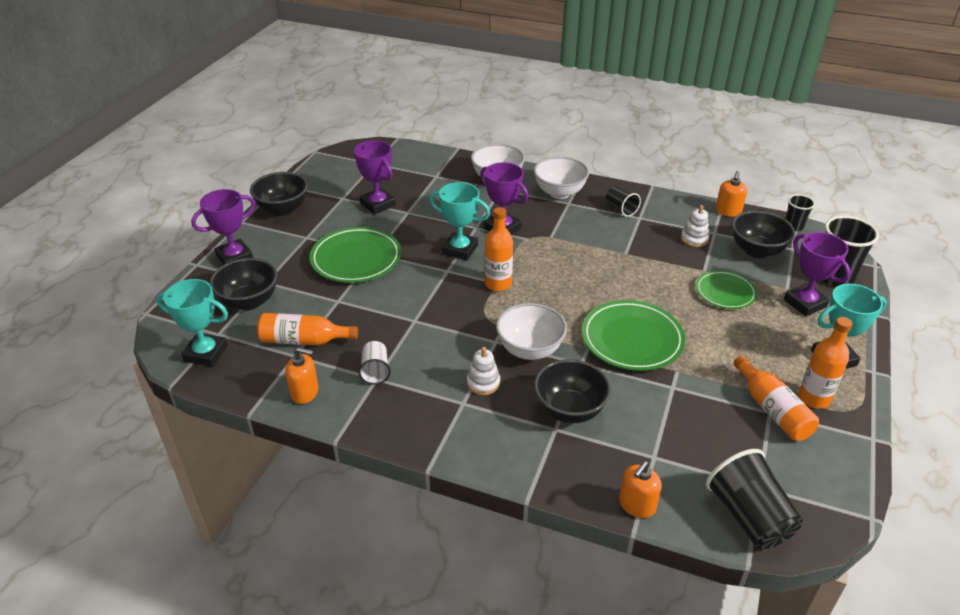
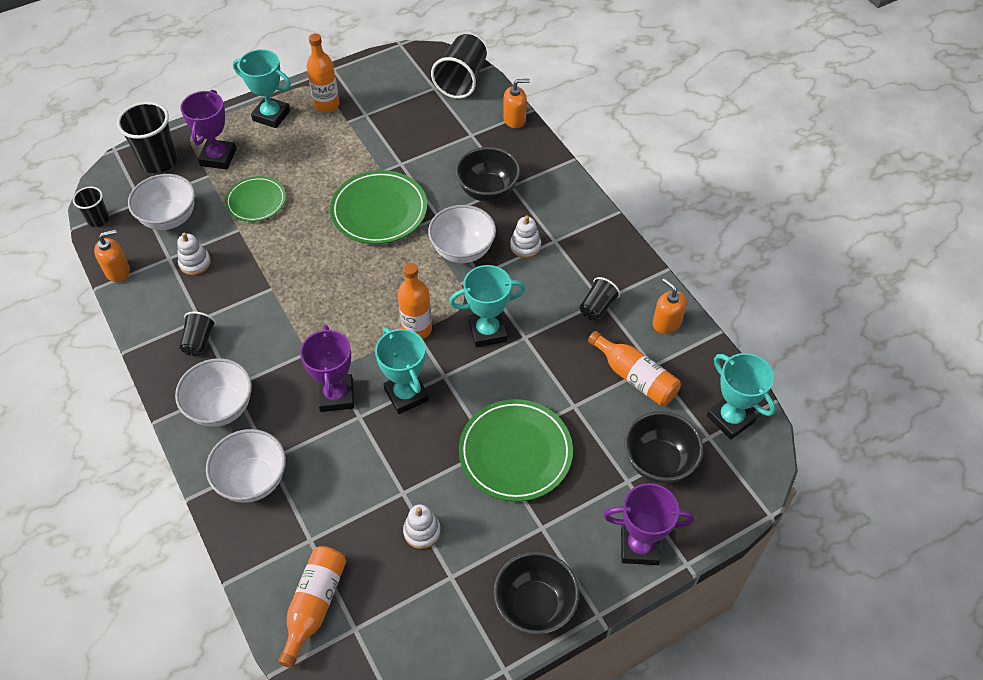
camera: 140 degrees left, 15 degrees up
(375, 371) = (597, 307): white cup -> black cup
(378, 204) = (422, 531): purple trophy -> white stacking toy
(446, 309) = (487, 331): none -> turquoise trophy
(756, 251) = (169, 218): black bowl -> white bowl
(772, 409) = (362, 114): orange bottle -> orange bottle (314, 605)

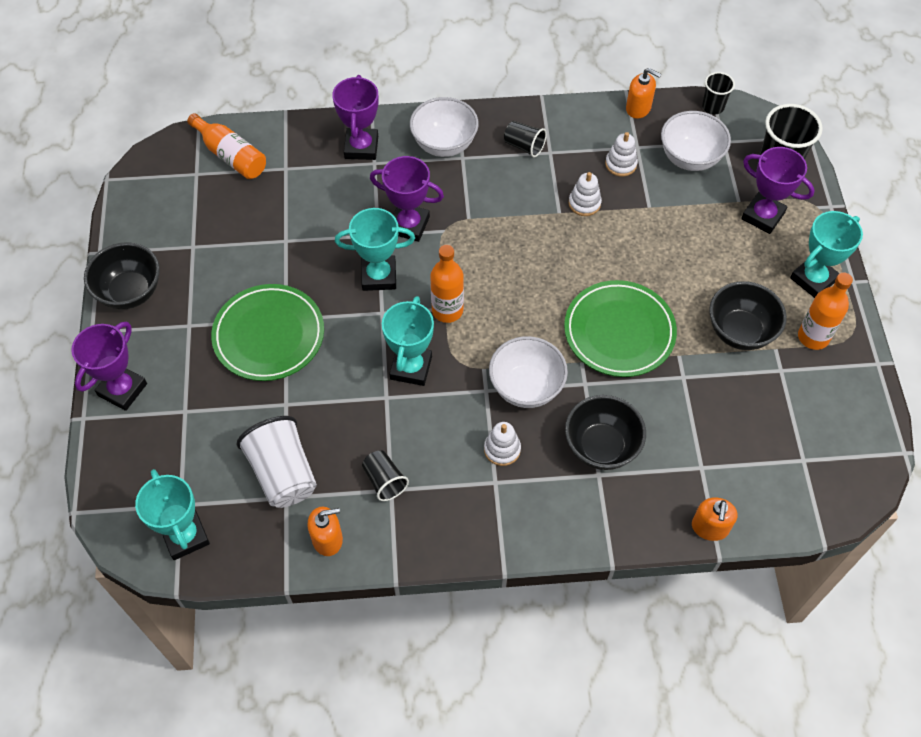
camera: 115 degrees right, 5 degrees up
(118, 271) = (638, 108): orange soap dispenser -> orange soap dispenser turned 60 degrees counterclockwise
(253, 480) = (361, 147): white bowl -> purple trophy
(256, 201) = (682, 231): green plate -> none
(422, 531) = (243, 241): white stacking toy -> white stacking toy (584, 203)
(461, 80) = (807, 496): black cup -> none
(635, 377) = (283, 473): orange bottle -> white cup
(658, 462) = (185, 446): black bowl -> black bowl (740, 331)
(730, 419) = (185, 536): turquoise trophy -> turquoise trophy turned 75 degrees clockwise

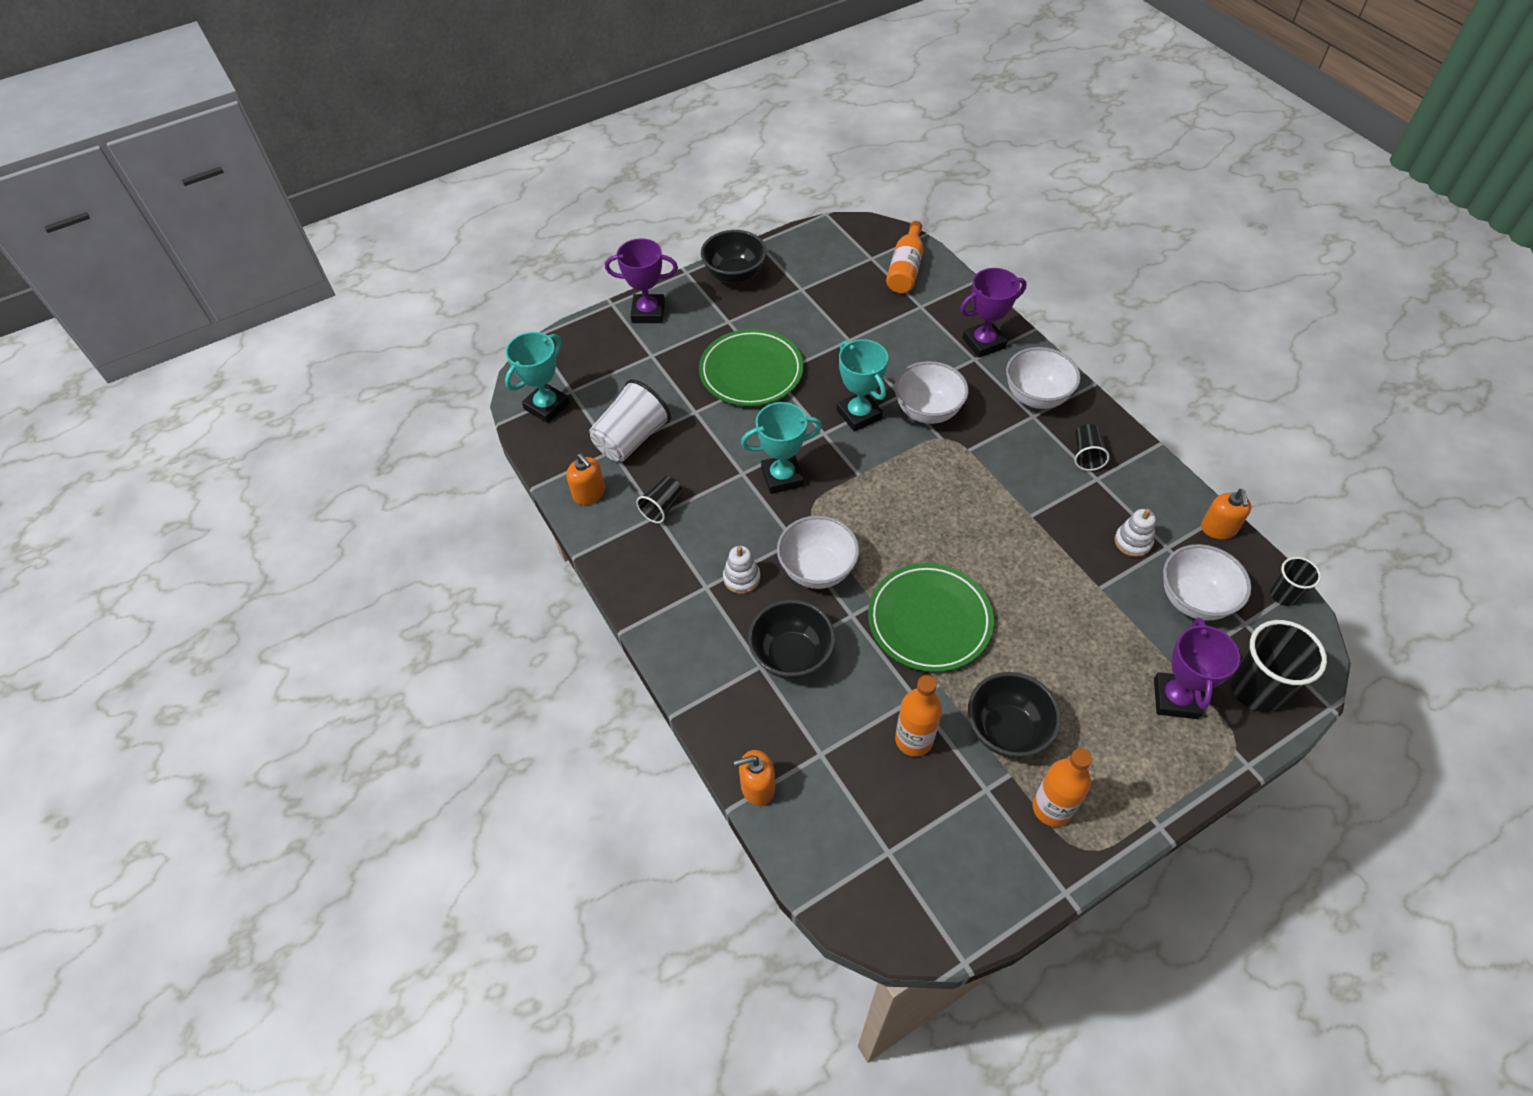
camera: 65 degrees right, 5 degrees down
(409, 225) = (927, 411): purple trophy -> white bowl
(447, 310) = (858, 477): orange bottle -> orange bottle (914, 739)
(584, 203) = (1059, 531): white stacking toy -> none
(813, 279) = (1130, 781): turquoise trophy -> none

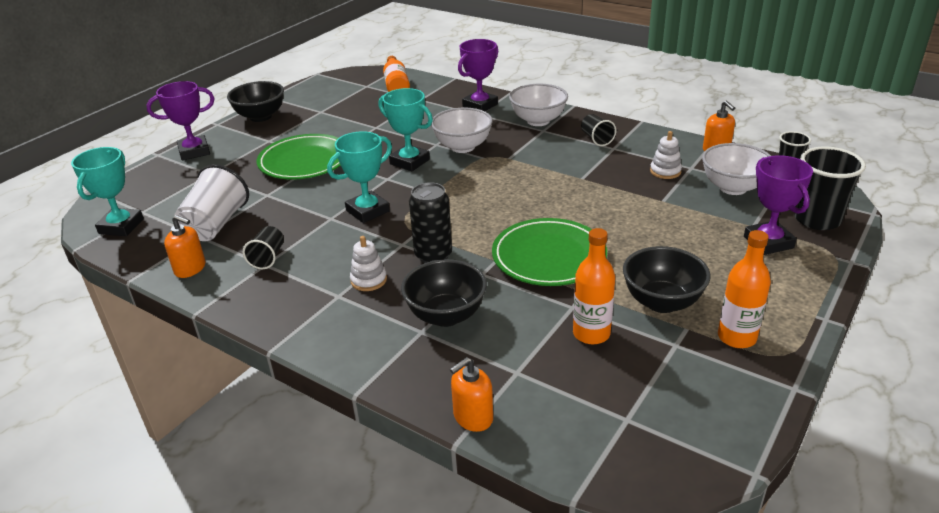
camera: 25 degrees left, 20 degrees down
(817, 570) = (433, 255): white bowl -> black can

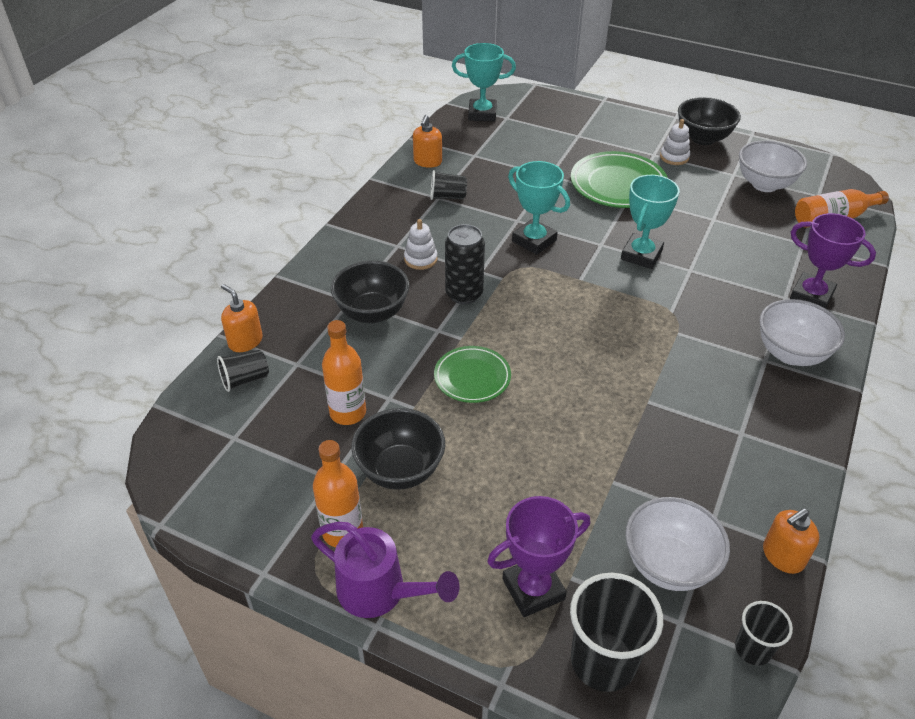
camera: 80 degrees right, 10 degrees up
(194, 151) = (615, 117): purple trophy -> none
(216, 224) = (493, 159): white cup -> none
(462, 147) = (691, 292): white bowl -> white bowl (764, 184)
(549, 257) = (472, 377): green plate -> green plate, size x0.63
(596, 139) = (761, 415): black cup -> black cup (245, 379)
(665, 171) = (692, 488): white stacking toy -> white stacking toy (674, 157)
(793, 316) = (380, 592): none -> purple watering can

